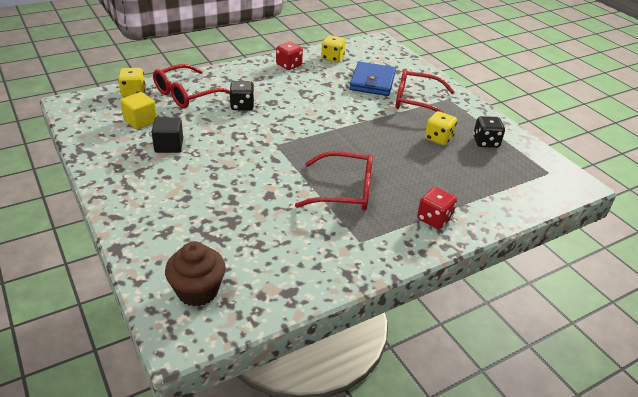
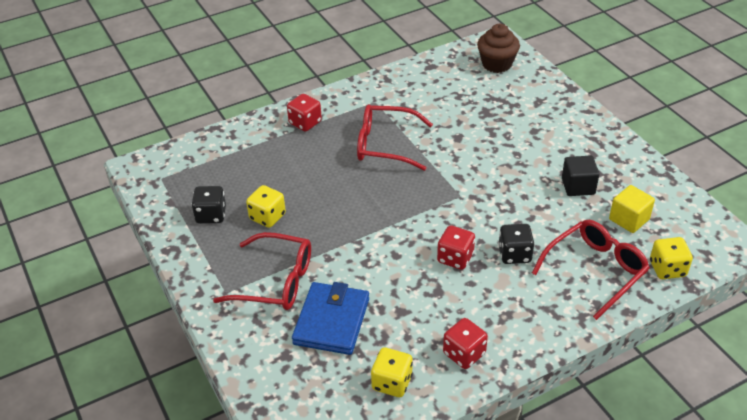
camera: 175 degrees left, 5 degrees up
(287, 106) = (455, 258): none -> red dice

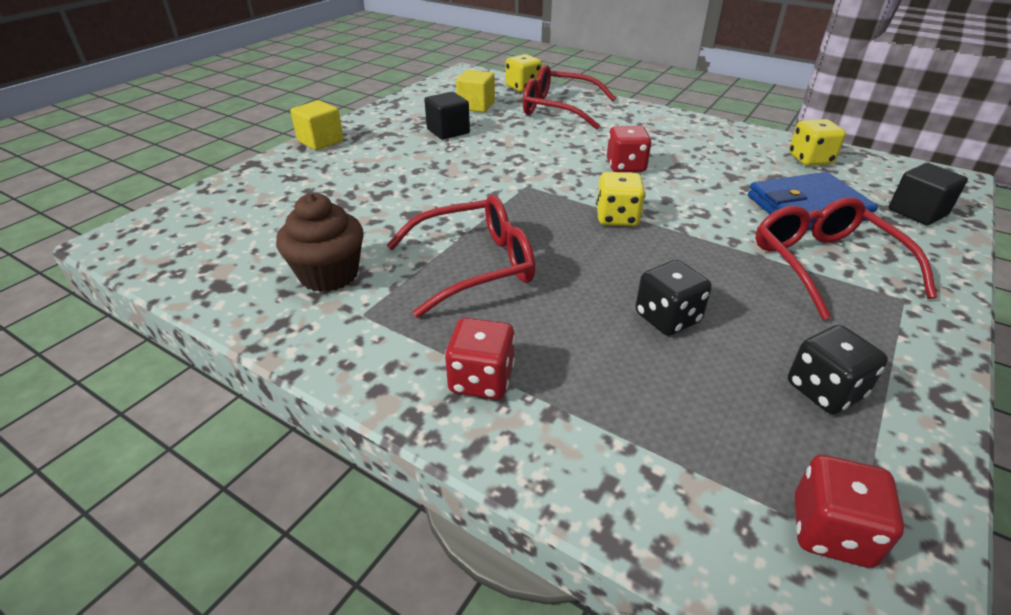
camera: 120 degrees left, 5 degrees down
(267, 217) = (742, 321): yellow dice -> yellow dice (617, 218)
(280, 381) = (917, 212): none -> black cube
(385, 145) = (474, 266): red glasses -> red glasses turned 90 degrees counterclockwise
(464, 354) = (728, 138): red dice -> red dice (831, 531)
(496, 64) = (199, 225): brown cupcake -> brown cupcake (329, 274)
(514, 254) = (582, 141): black dice -> black dice (667, 318)
(593, 120) = (320, 141): none -> yellow cube

